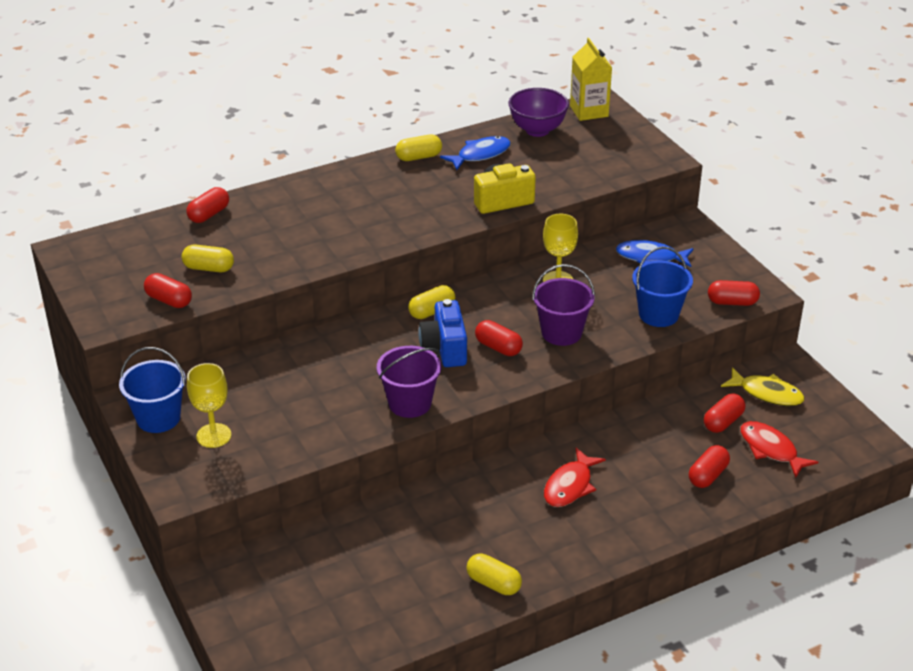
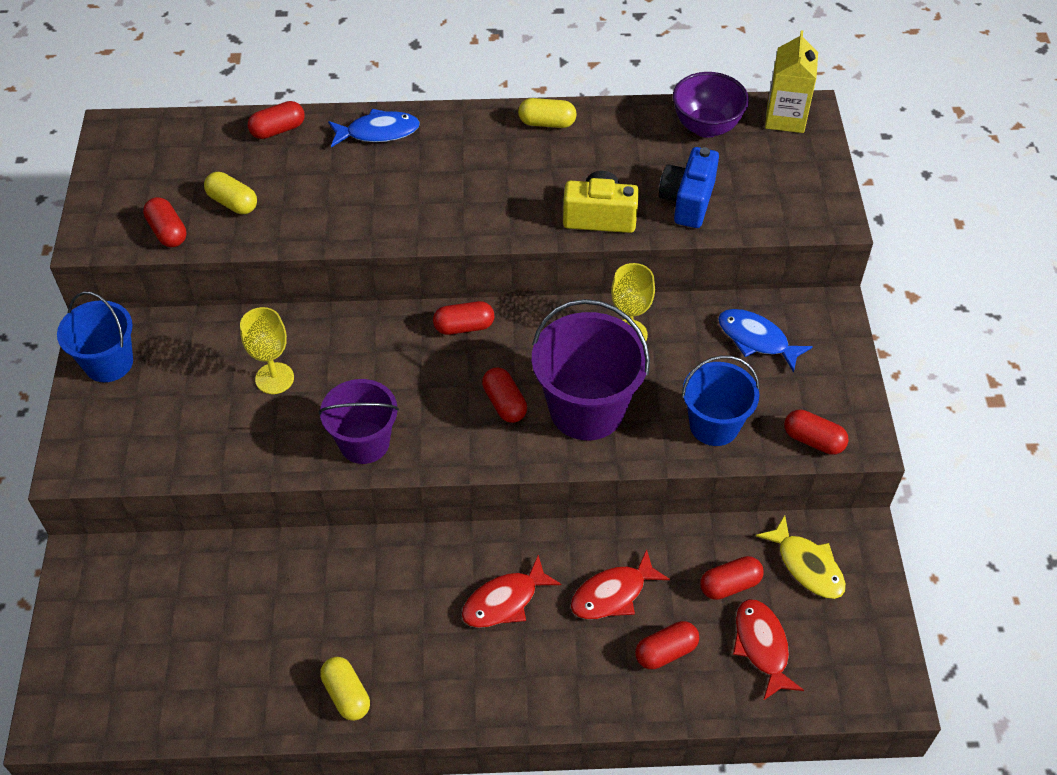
camera: 25 degrees right, 15 degrees up
(214, 435) = (146, 406): yellow goblet -> yellow goblet (274, 378)
(432, 311) = (464, 326): yellow capsule -> red capsule
(445, 348) = (446, 383): blue camera -> blue camera (687, 201)
(480, 155) = (617, 142): blue fish -> blue fish (378, 132)
(561, 333) = (586, 409): purple bucket -> purple bucket, size x1.52
(645, 455) = (613, 594): none -> red fish

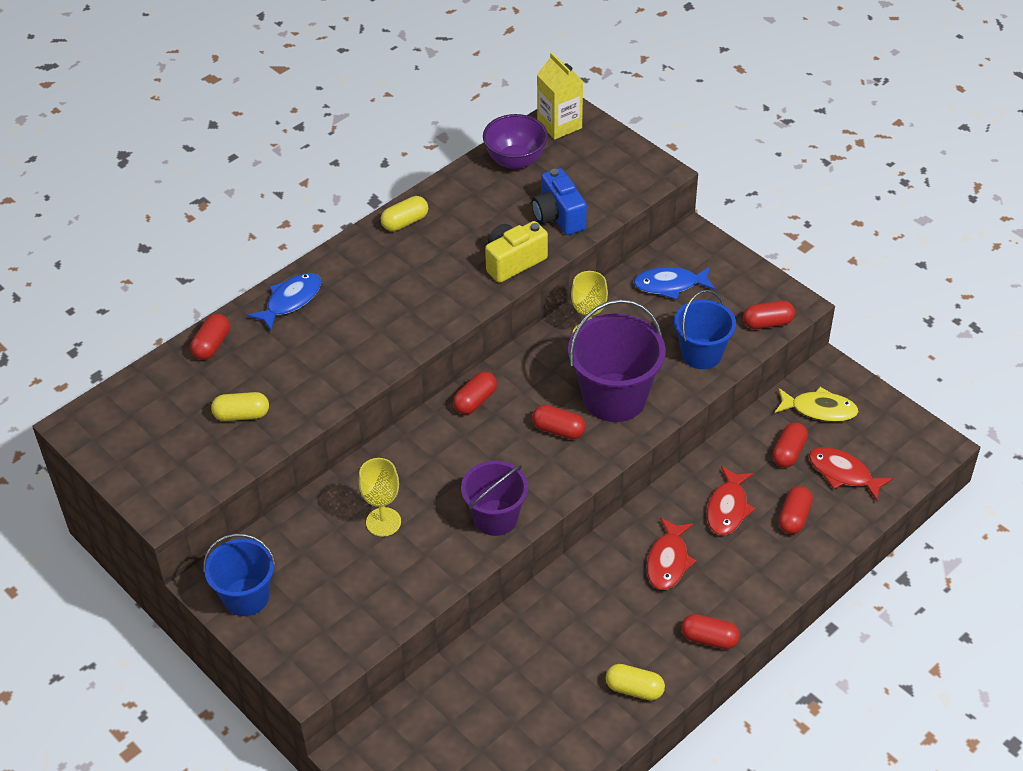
camera: 40 degrees left, 5 degrees down
(168, 232) = (217, 465): red capsule -> red capsule (709, 638)

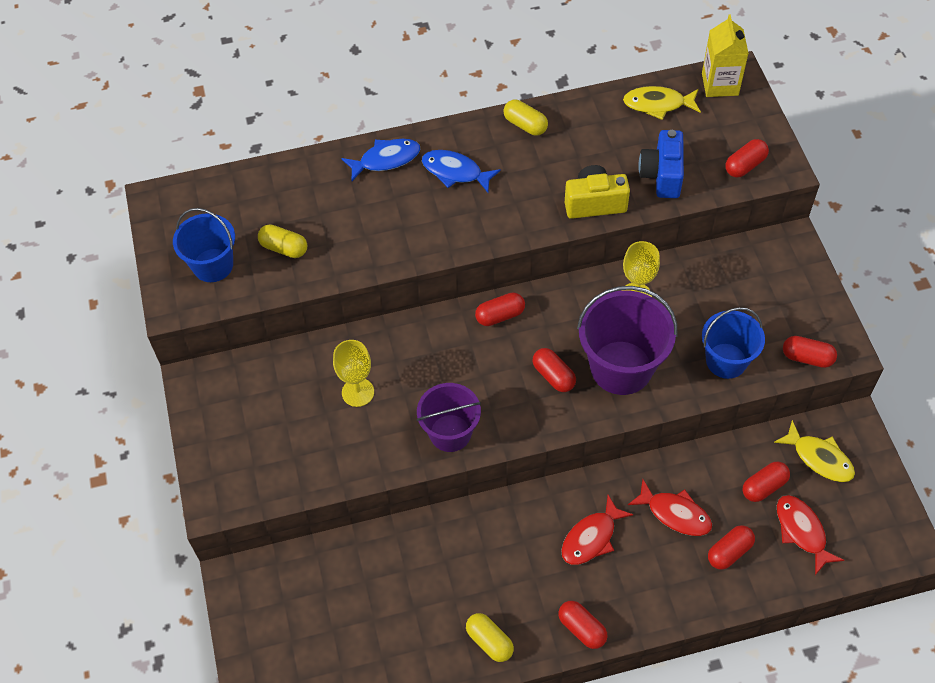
camera: 30 degrees right, 10 degrees up
(211, 345) = (299, 173): red capsule -> red capsule (745, 165)
(246, 597) = (213, 406): blue bucket -> blue bucket (213, 265)
(405, 222) = (525, 125): yellow capsule -> yellow capsule turned 45 degrees clockwise
(515, 161) = (658, 104): purple bowl -> yellow fish
(670, 285) = (739, 280): blue fish -> blue fish (455, 172)
(728, 508) = (675, 513): red fish -> red fish turned 105 degrees counterclockwise

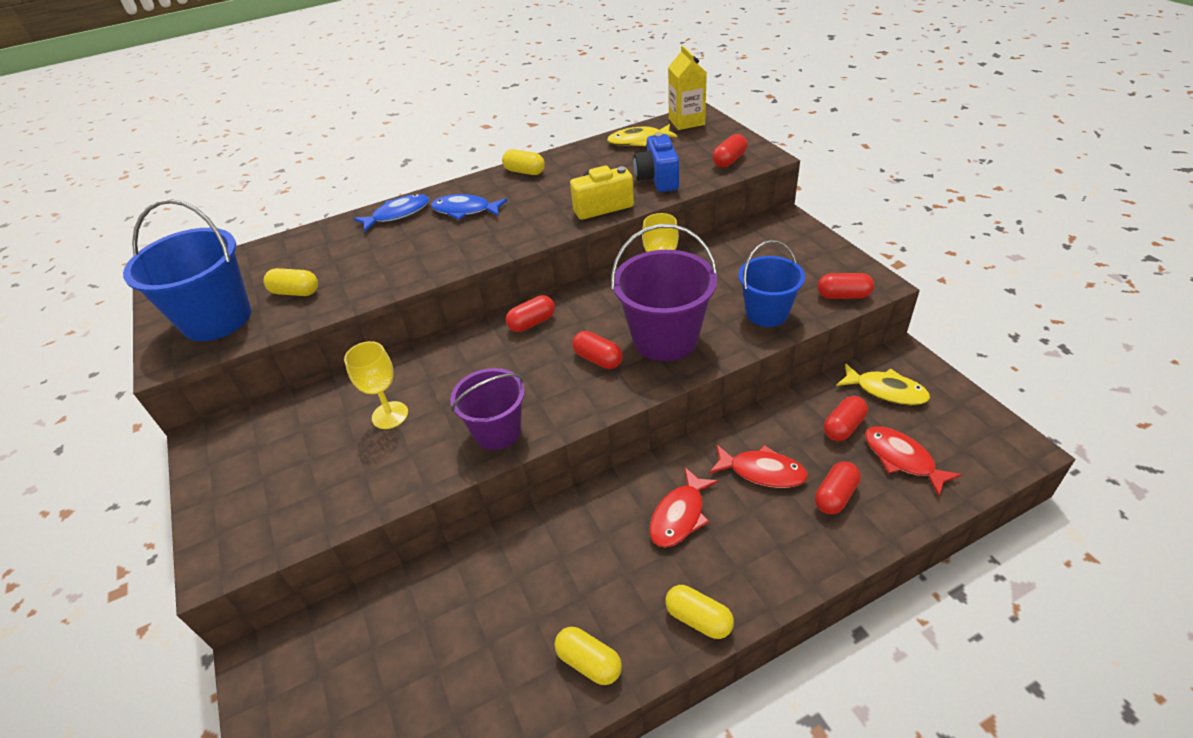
camera: 10 degrees left, 15 degrees down
(213, 265) = (217, 319): blue bucket -> blue bucket, size x1.52
(582, 628) = (698, 619): red capsule -> yellow capsule

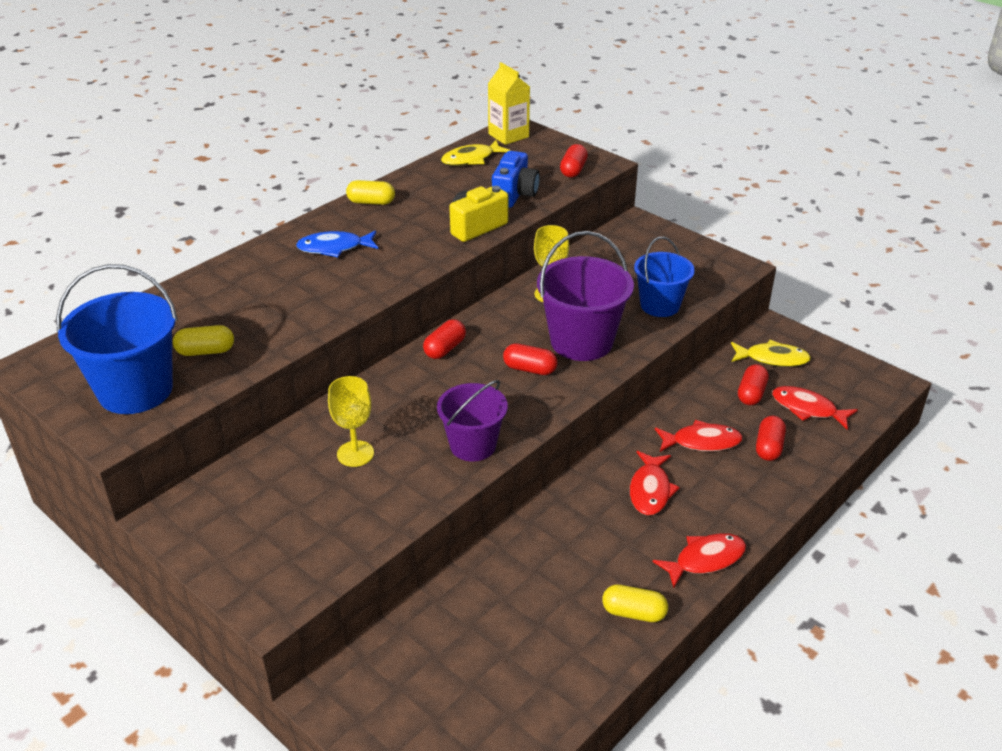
camera: 25 degrees left, 5 degrees down
(397, 214) = (260, 261): blue fish -> none
(657, 179) = (514, 195): blue camera -> blue camera turned 135 degrees counterclockwise
(698, 619) = (705, 560): yellow capsule -> red fish
(843, 296) = (717, 281): red capsule -> none

